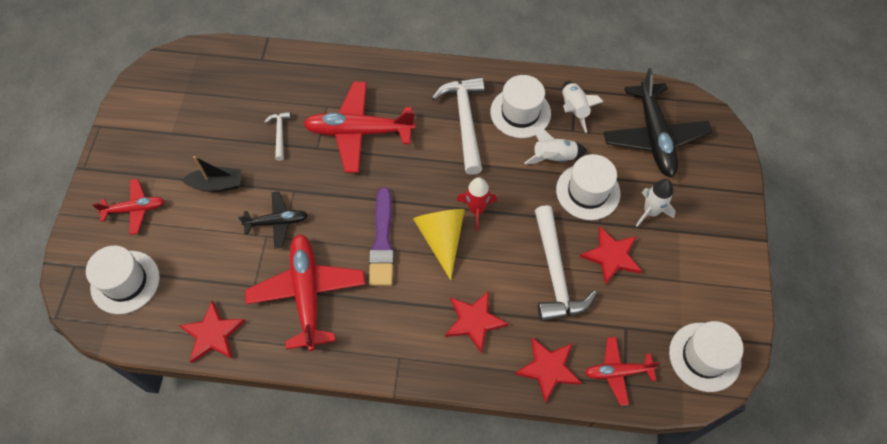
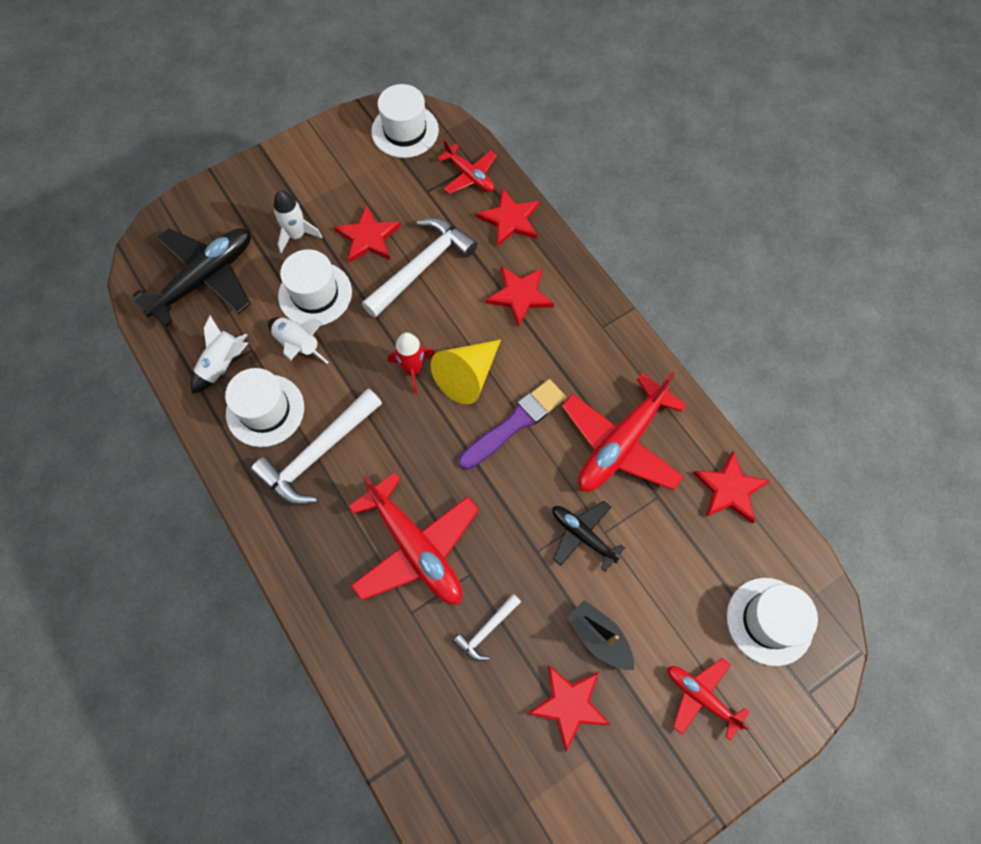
camera: 130 degrees left, 5 degrees up
(203, 143) = (569, 705): none -> red star

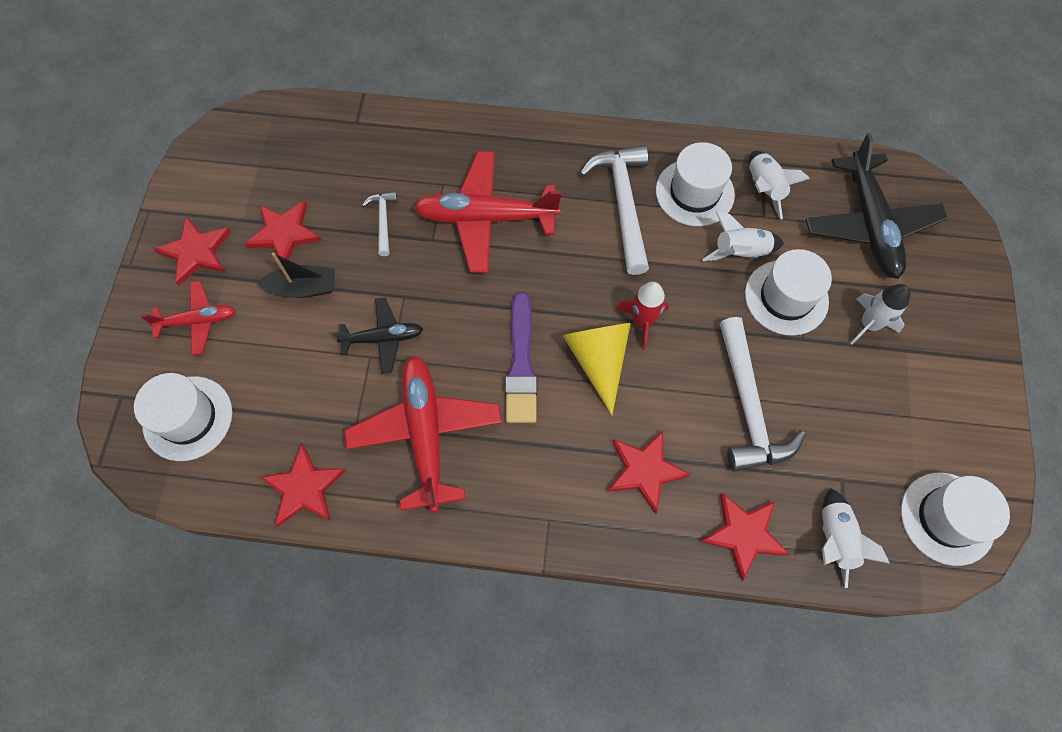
camera: 130 degrees right, 0 degrees up
(368, 237) = (820, 383): red star -> red star (196, 252)
(469, 175) = (834, 539): red plane -> white rocket

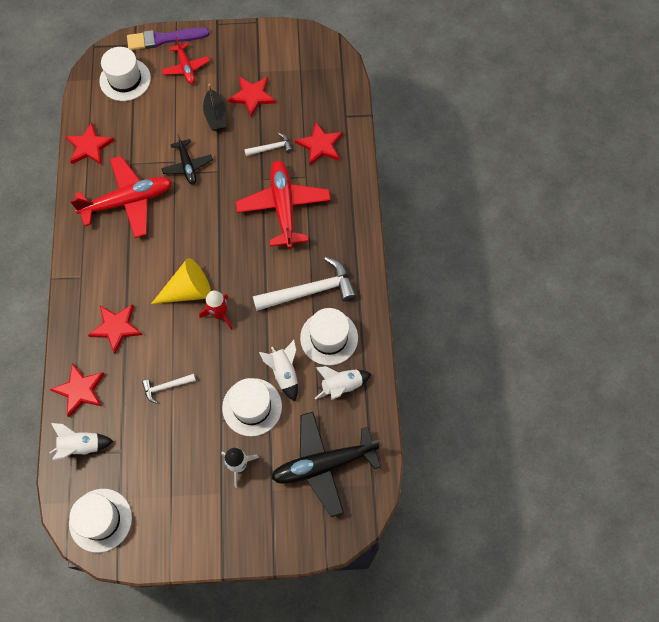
camera: 80 degrees right, 0 degrees up
(196, 252) = (232, 54): red star -> red star (320, 145)
(521, 364) = (180, 246): purple brush -> purple brush (164, 39)
(748, 406) = (166, 387): white hammer -> white hammer, size x0.50

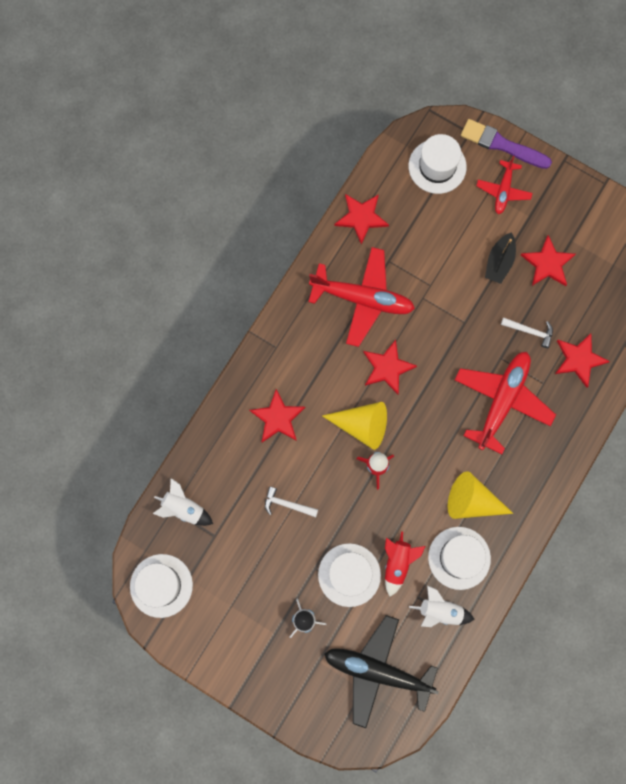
camera: 35 degrees right, 10 degrees up
(80, 390) = (212, 456): red star -> red star (387, 368)
(187, 166) = (439, 298): black plane -> none
(284, 373) = (397, 563): white rocket -> red rocket
(310, 291) = (471, 501): white hammer -> yellow cone

